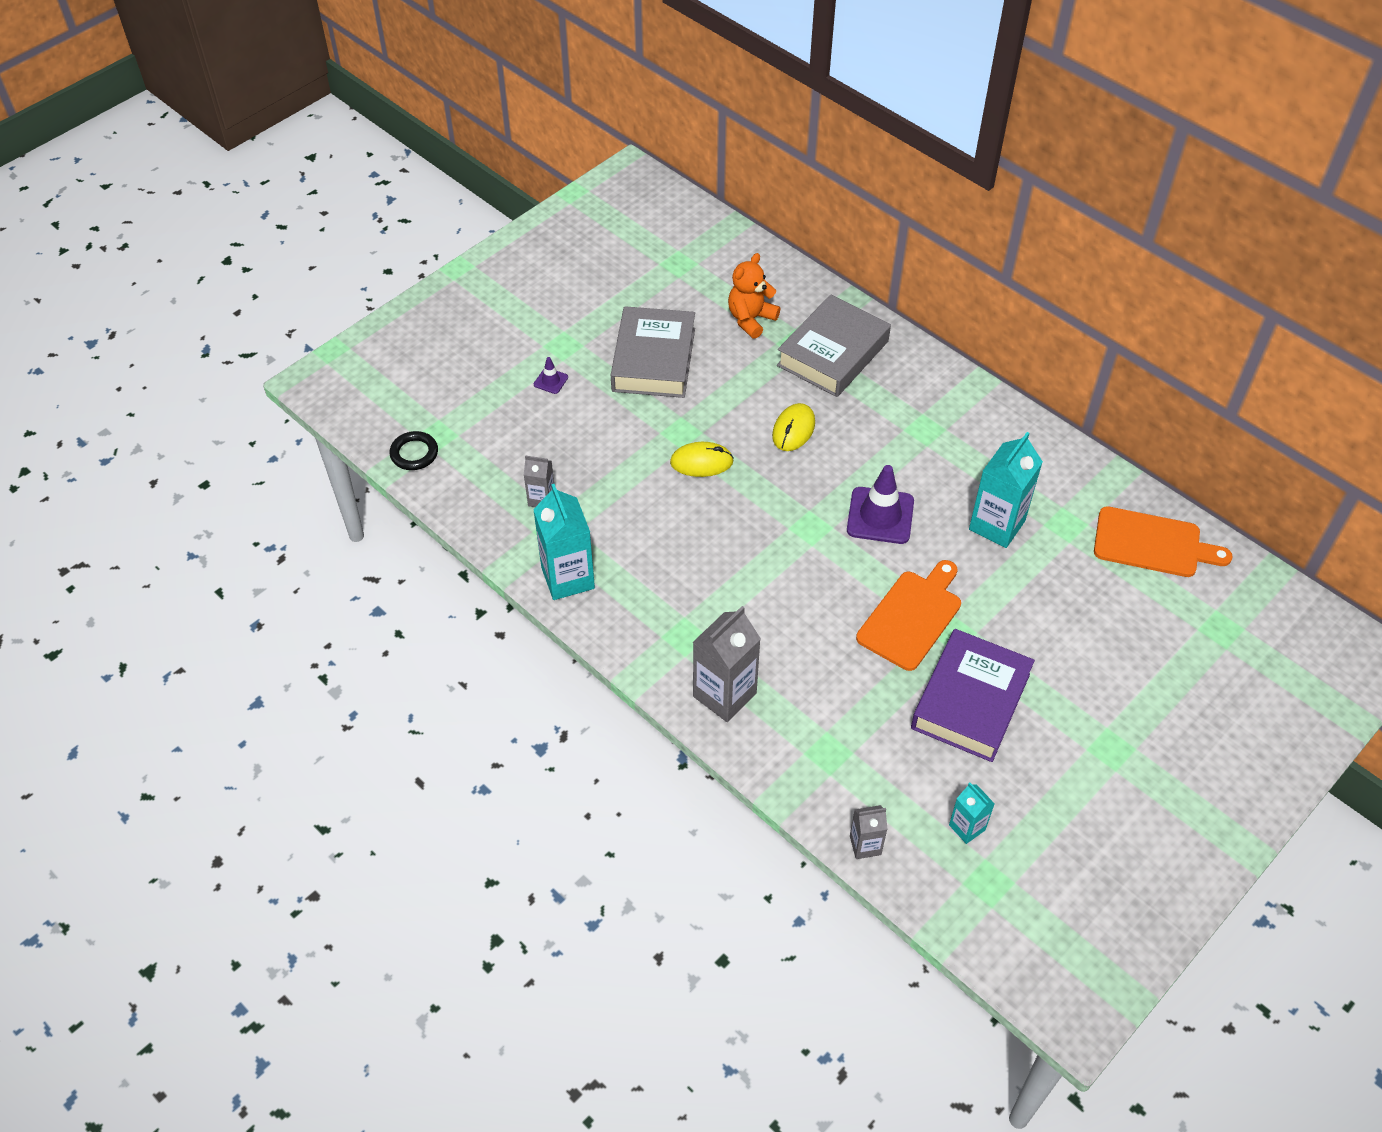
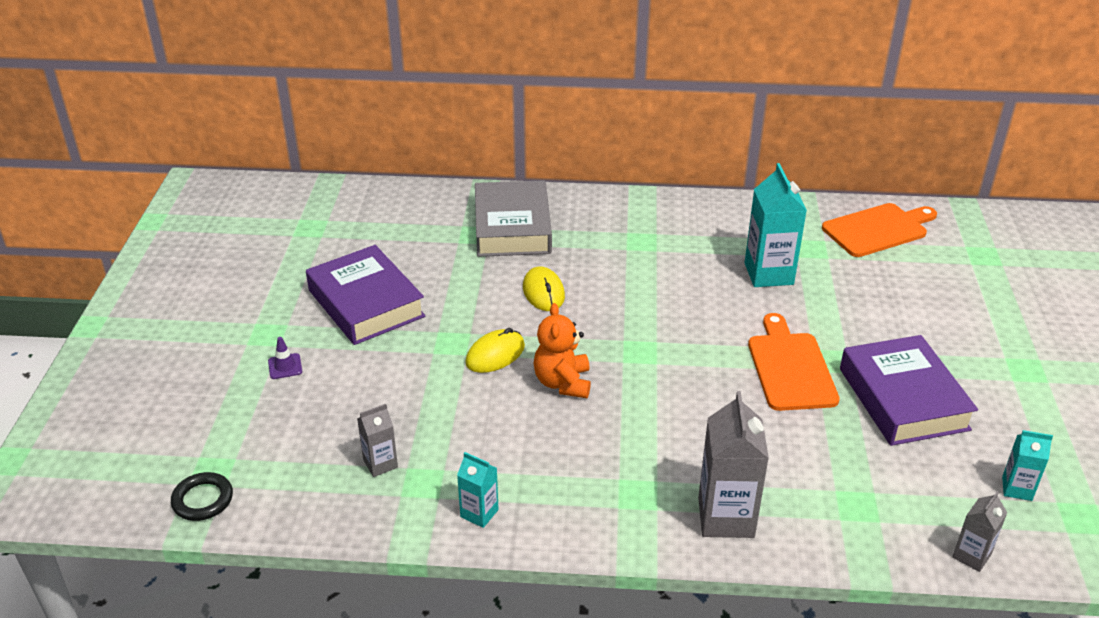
camera: 40 degrees left, 15 degrees down
(568, 578) = (479, 513): turquoise carton -> turquoise carton, size x0.54
(654, 360) = (366, 303): grey book -> purple book
(751, 319) = (418, 236): orange teddy bear -> orange teddy bear (563, 383)
(880, 516) = (681, 314): purple traffic cone -> none

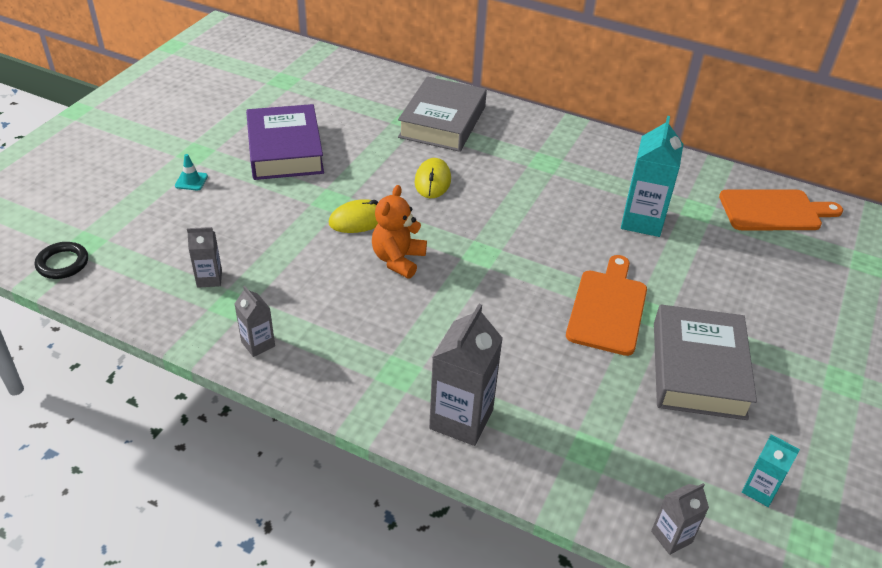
camera: 20 degrees right, 5 degrees up
(285, 366) = (191, 181): purple traffic cone -> turquoise traffic cone
(479, 513) = (258, 344): turquoise carton -> grey carton
(903, 399) = (698, 369): purple book -> grey book

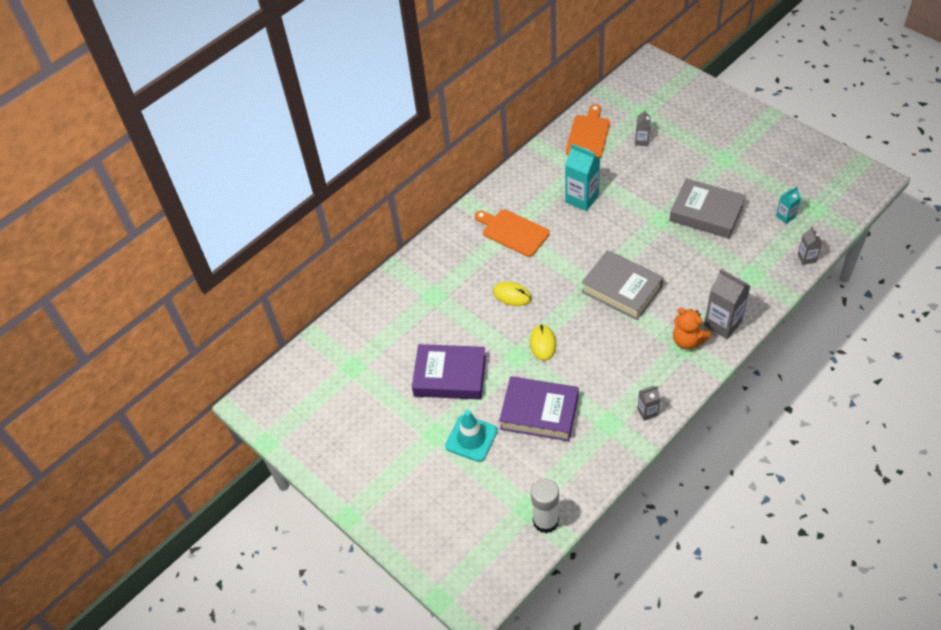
camera: 65 degrees left, 10 degrees up
(63, 263) = (545, 521): black ring -> white glue stick
(191, 181) = (471, 438): turquoise traffic cone -> turquoise traffic cone, size x2.12
(209, 279) = (582, 434): grey carton -> grey carton (642, 141)
(240, 233) = (539, 412): none -> purple book
(398, 260) = (588, 329): orange teddy bear -> orange teddy bear (687, 341)
(442, 122) = (444, 276): grey book -> grey book (621, 289)
(608, 308) = (653, 237): orange cutting board -> orange cutting board (513, 232)

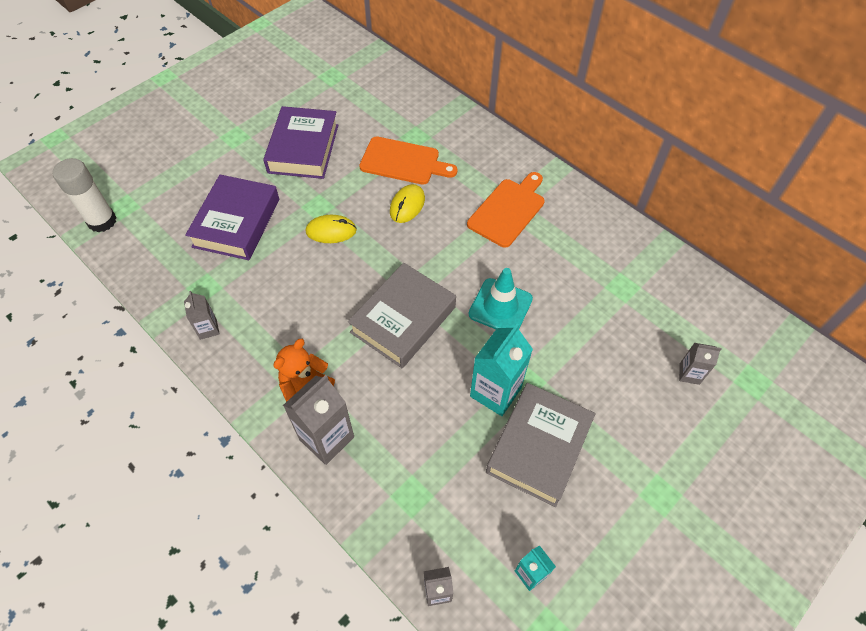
camera: 85 degrees right, 5 degrees up
(471, 438) = (220, 164): turquoise traffic cone -> turquoise traffic cone (500, 306)
(581, 199) = (566, 287): turquoise carton -> turquoise carton (495, 392)
(588, 135) = (694, 304): orange cutting board -> orange cutting board (403, 162)

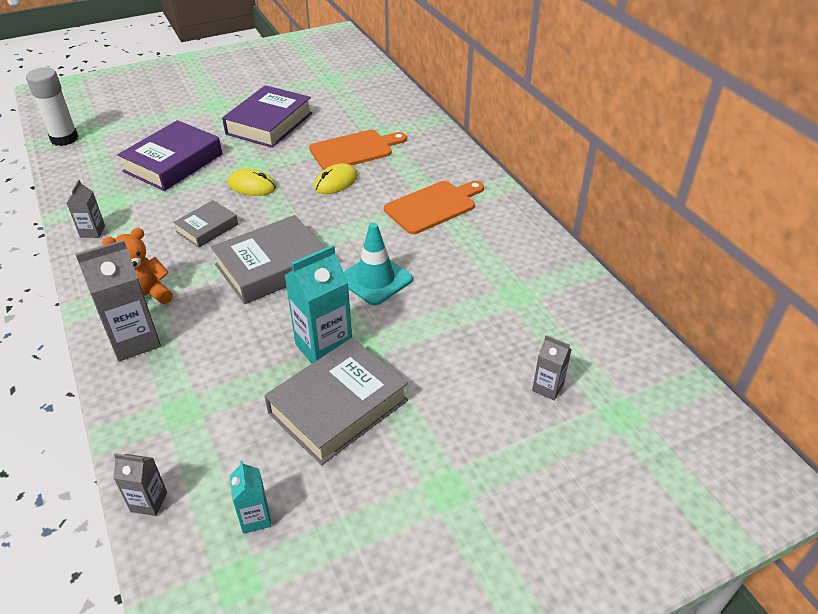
camera: 20 degrees right, 15 degrees down
(317, 293) = (207, 228): none -> grey book
(403, 162) = (354, 150): orange cutting board -> orange cutting board turned 60 degrees counterclockwise

